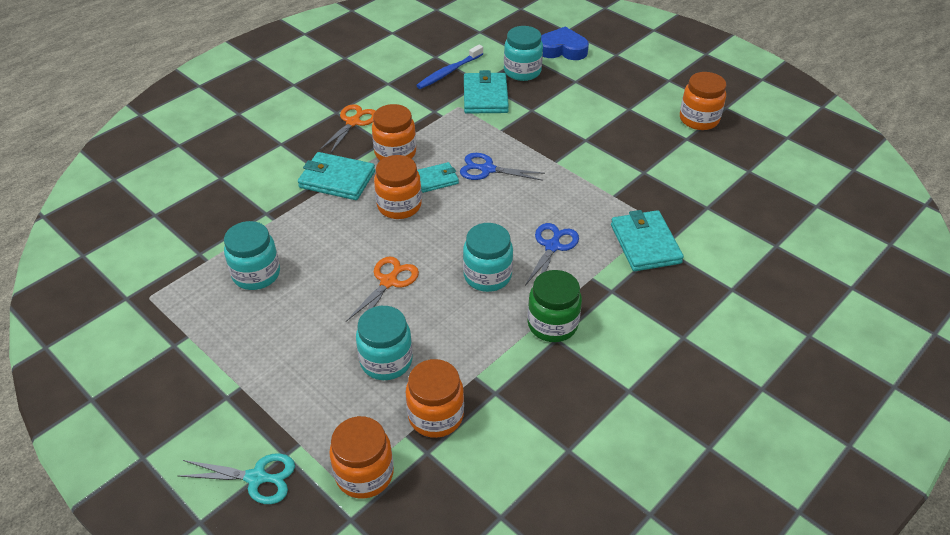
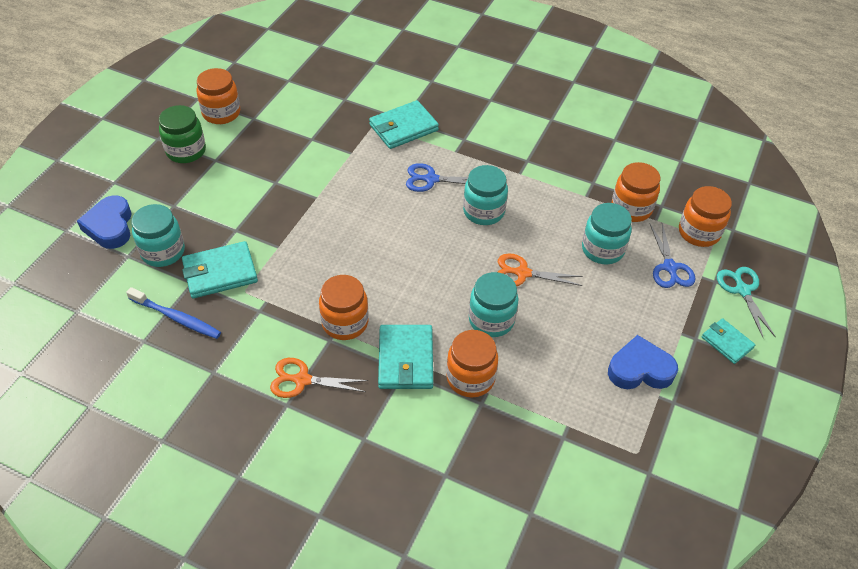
camera: 110 degrees left, 5 degrees up
(224, 333) = (640, 369): none -> blue heart
(256, 274) = (564, 375): turquoise jar -> turquoise jar (491, 320)
(399, 206) = (424, 295): orange jar -> orange jar (470, 378)
(436, 179) = (375, 277): turquoise wallet -> turquoise wallet (727, 342)
(487, 169) = (345, 242): blue scissors -> blue scissors (670, 267)
(552, 324) = (514, 165): green jar -> green jar (186, 151)

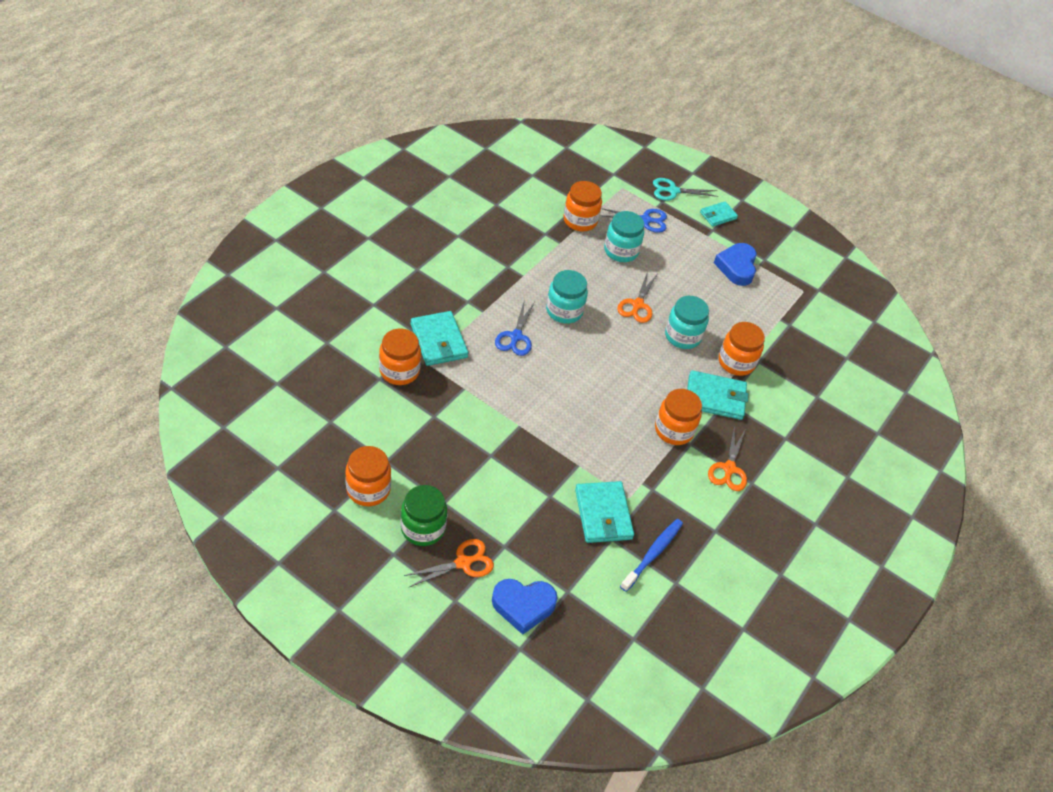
camera: 85 degrees left, 0 degrees up
(152, 181) = (463, 563): none -> orange scissors
(163, 252) = (568, 560): turquoise jar -> none
(699, 232) = (613, 192): orange jar -> orange jar (399, 371)

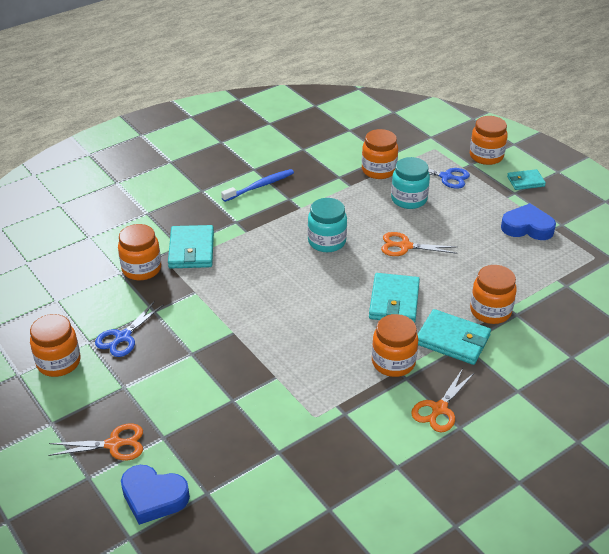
camera: 25 degrees right, 10 degrees down
(423, 528) = (91, 405): green jar -> none
(516, 336) = (268, 256): blue scissors -> blue scissors (123, 337)
(603, 514) = (280, 427): turquoise wallet -> turquoise wallet (394, 301)
(637, 305) = (405, 246): orange scissors -> orange scissors turned 60 degrees clockwise
(652, 554) = (316, 476): blue toothbrush -> blue toothbrush (259, 186)
(673, 191) = (486, 156): turquoise scissors -> orange jar
(682, 336) = (441, 279): turquoise jar -> none
(736, 267) = (527, 227): blue heart -> blue heart turned 75 degrees clockwise

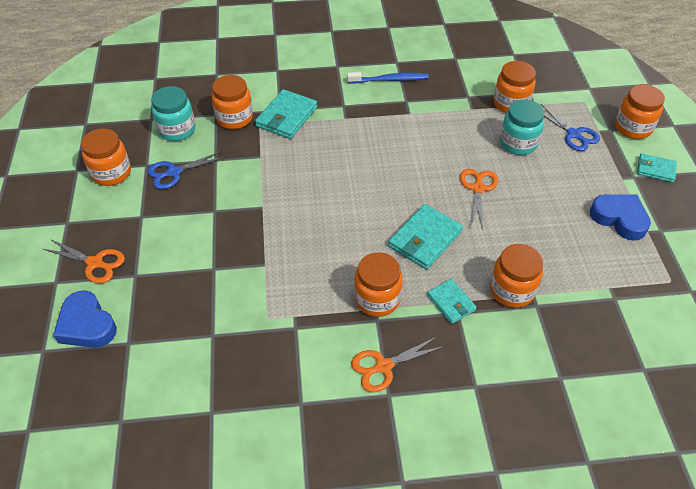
camera: 30 degrees right, 10 degrees up
(327, 241) = (408, 155): turquoise jar -> turquoise jar (177, 130)
(405, 246) = (478, 189): orange scissors -> orange scissors turned 60 degrees clockwise
(453, 340) = (451, 303): turquoise wallet -> turquoise wallet, size x0.61

